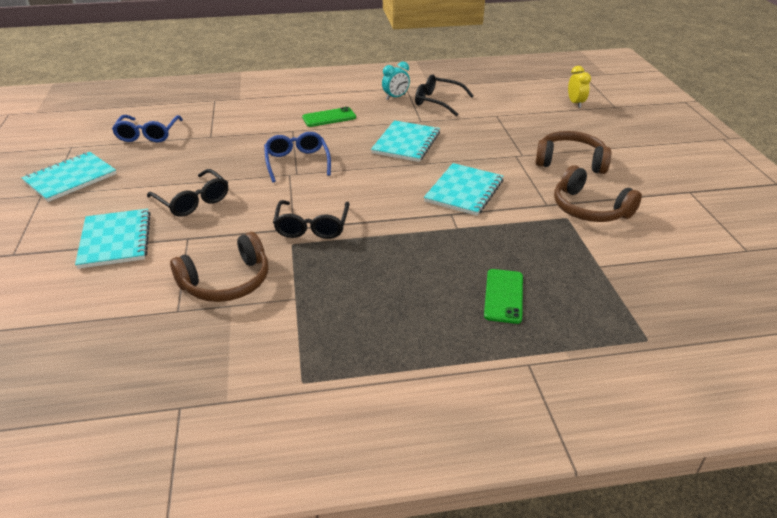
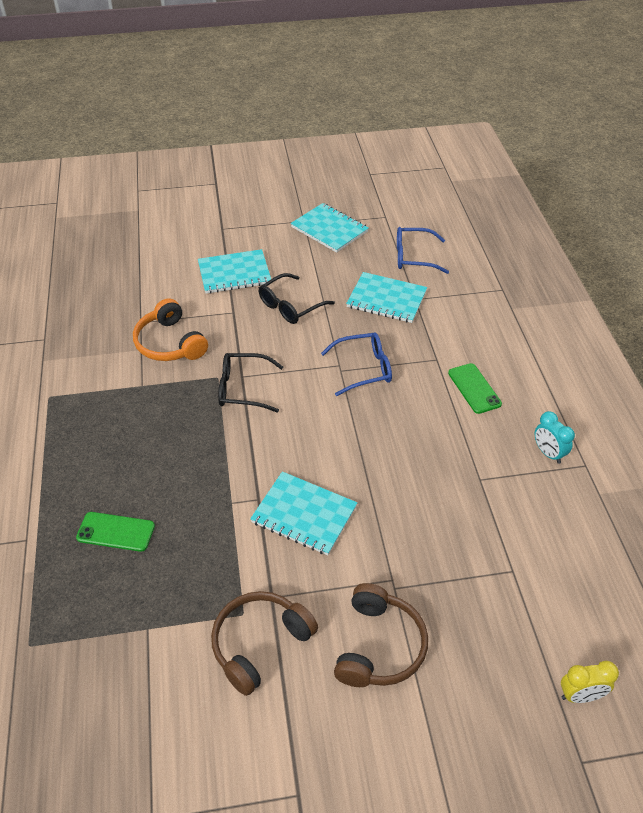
camera: 90 degrees right, 10 degrees up
(227, 282) = (170, 343): brown headphones -> orange headphones
(406, 143) = (416, 462): turquoise notebook -> turquoise notebook (386, 299)
(437, 101) = (545, 501): black glasses -> none

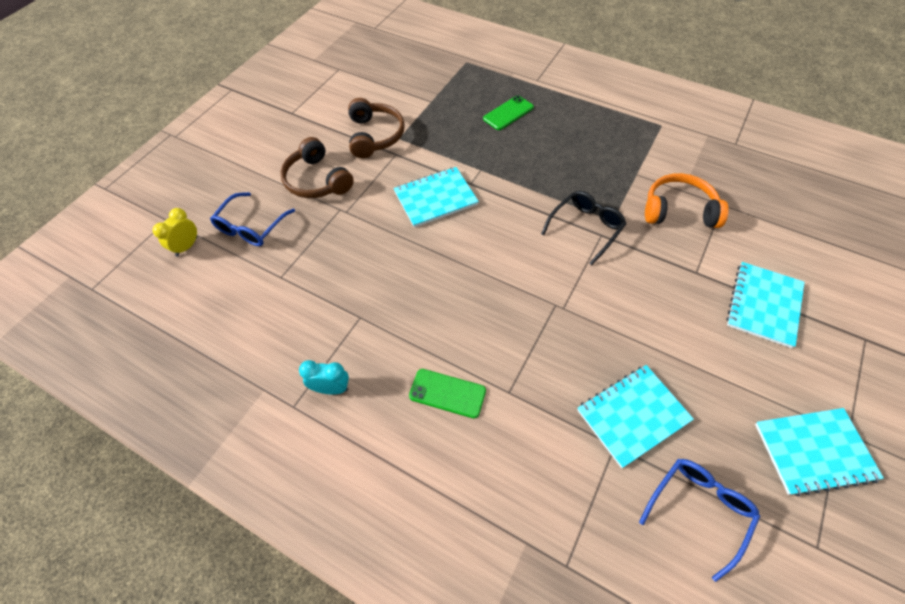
camera: 130 degrees right, 10 degrees up
(290, 306) = (677, 321): black glasses -> none
(364, 369) = (543, 323): blue glasses -> blue glasses (251, 227)

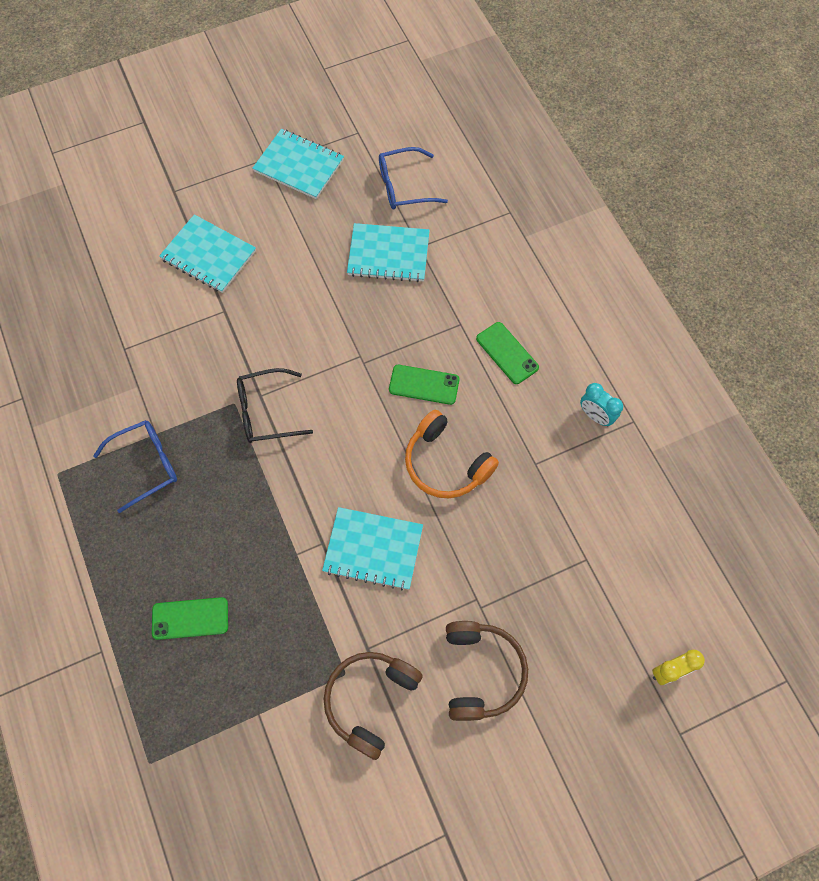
camera: 145 degrees left, 10 degrees up
(251, 227) = (588, 650): blue glasses -> blue glasses (146, 465)
(494, 319) = (424, 385): none -> green phone
(679, 210) = (167, 370): orange headphones -> orange headphones (445, 463)
(764, 305) = (208, 255): turquoise notebook -> turquoise notebook turned 60 degrees clockwise

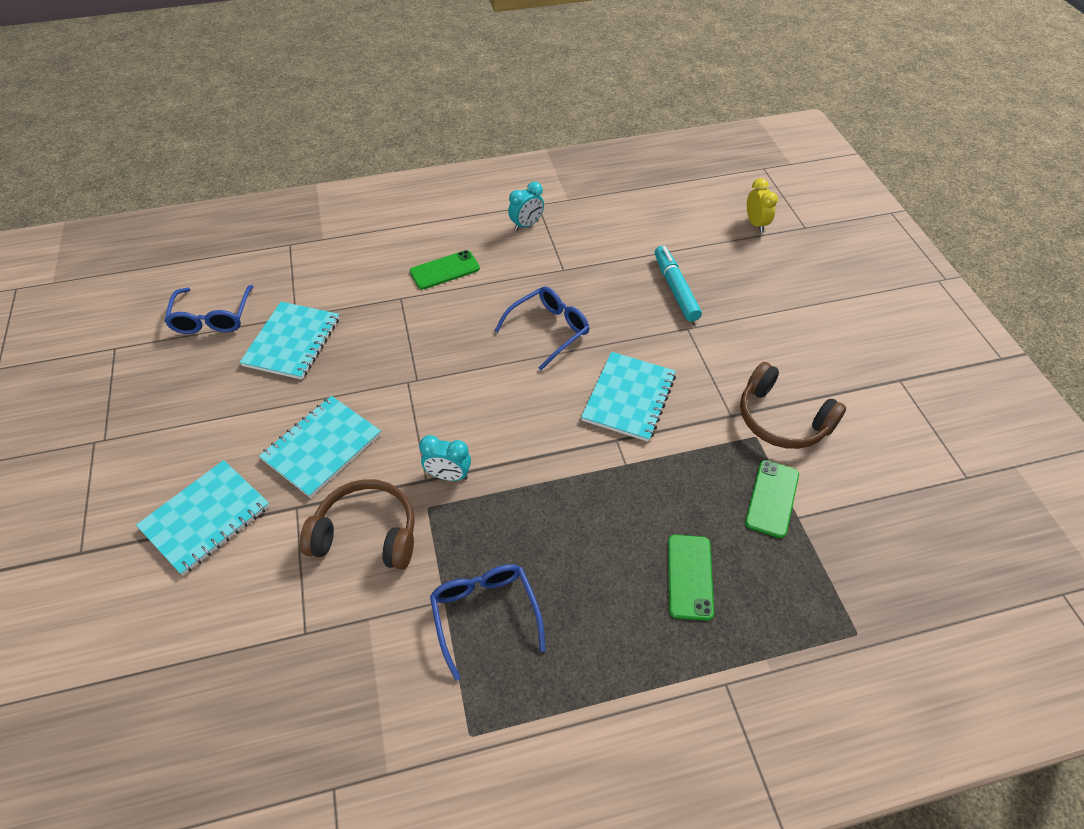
camera: 80 degrees left, 15 degrees down
(266, 412) = (448, 475): black glasses -> turquoise clock
(299, 165) = (126, 408): turquoise notebook -> turquoise notebook (322, 447)
(424, 385) = (459, 334): green phone -> green phone (772, 498)
(445, 463) = (549, 330): orange headphones -> blue glasses
(481, 672) = (755, 335): brown headphones -> brown headphones (367, 533)
(533, 582) = (675, 289): none -> turquoise marker

